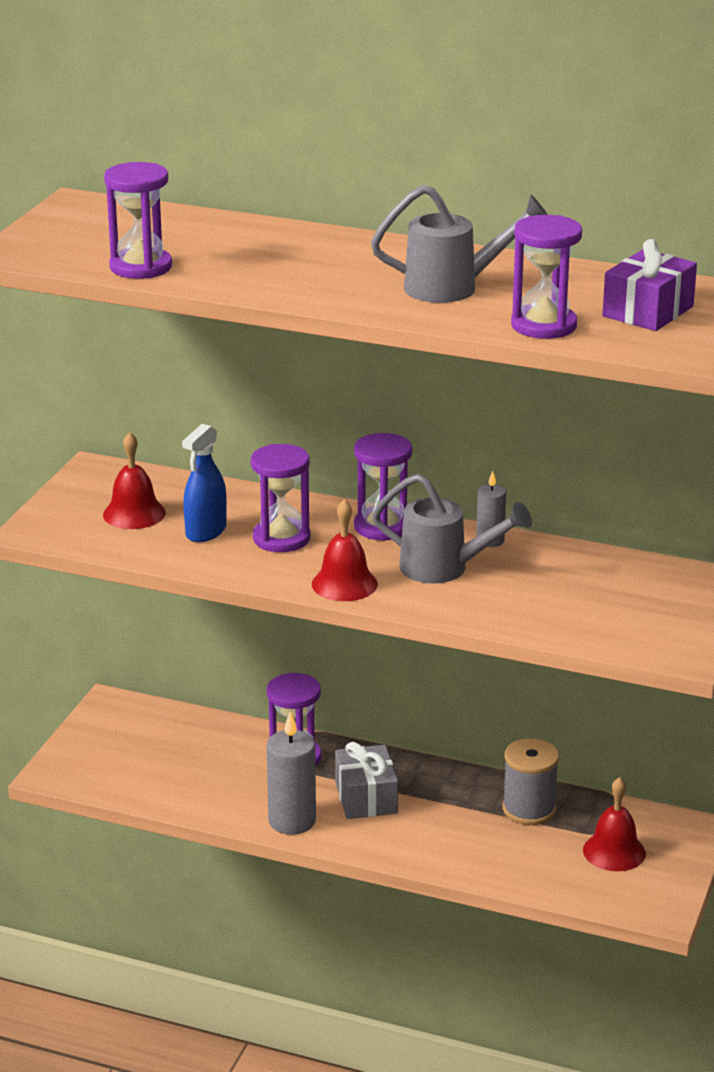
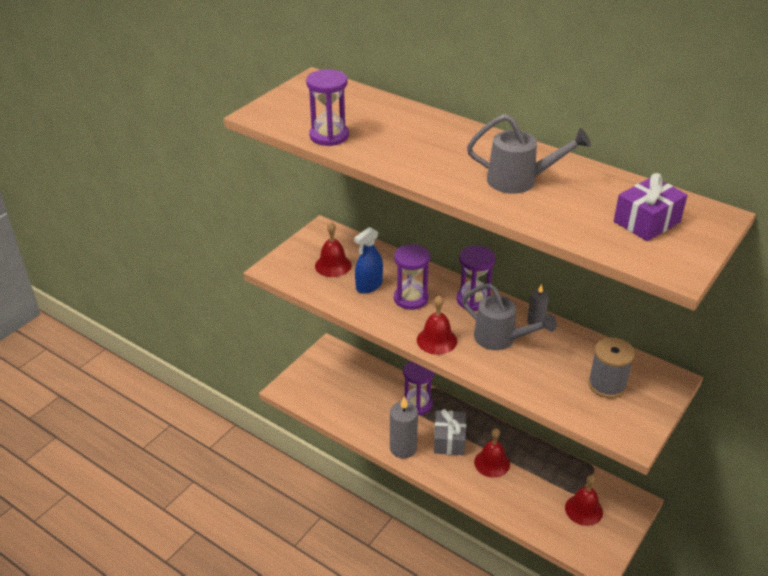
camera: 15 degrees right, 10 degrees up
(447, 816) = (492, 463): none -> red bell
(529, 809) = (541, 467): grey spool -> grey spool (607, 385)
(543, 325) = (569, 224): purple hourglass -> none

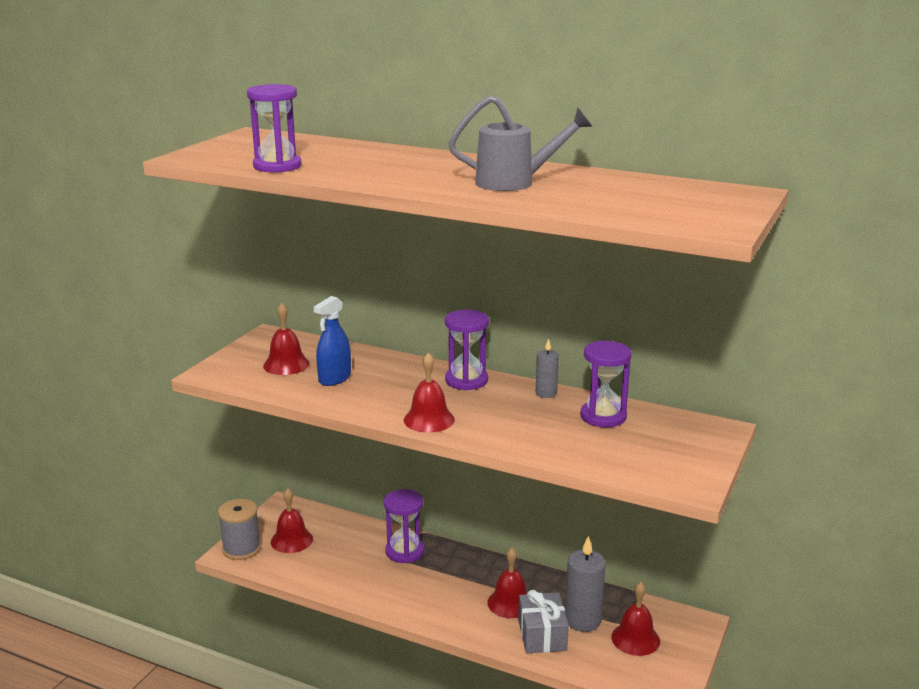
camera: 10 degrees left, 15 degrees down
(332, 382) = (291, 540): none -> red bell
(403, 448) = (393, 600): grey candle -> grey candle (583, 620)
(411, 298) = (389, 385): purple hourglass -> purple hourglass (603, 416)
(449, 440) = (451, 585): grey gift -> grey gift (542, 635)
(501, 339) = (508, 412): grey watering can -> none
(607, 385) = (646, 441): grey spool -> grey spool (241, 549)
(647, 222) = (670, 200): purple gift -> none

